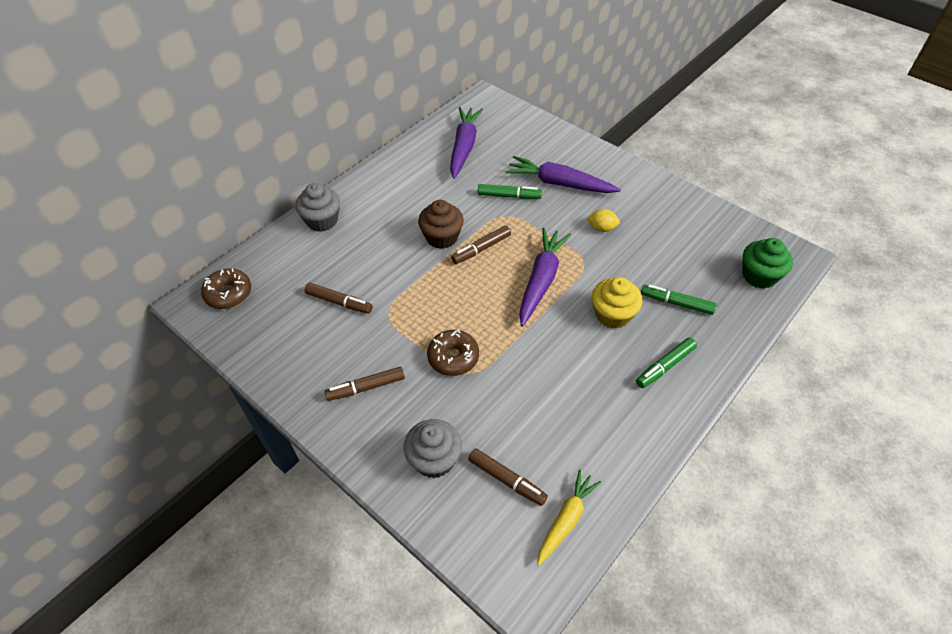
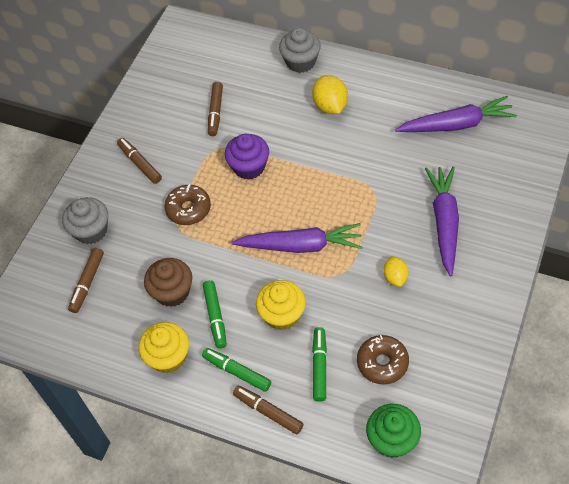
camera: 75 degrees right, 5 degrees up
(228, 294) = (196, 42): brown donut -> brown donut (382, 363)
(391, 215) = (330, 106): none -> yellow lemon
(427, 294) = (249, 167): none -> purple cupcake
(442, 237) = (320, 153): brown cupcake -> brown cupcake (172, 292)
(481, 249) = (320, 187): brown marker -> brown marker (268, 412)
(509, 196) = (403, 185): green marker -> green marker (215, 317)
(566, 519) = (65, 332): yellow carrot -> none
(631, 421) = (168, 357): none -> yellow cupcake

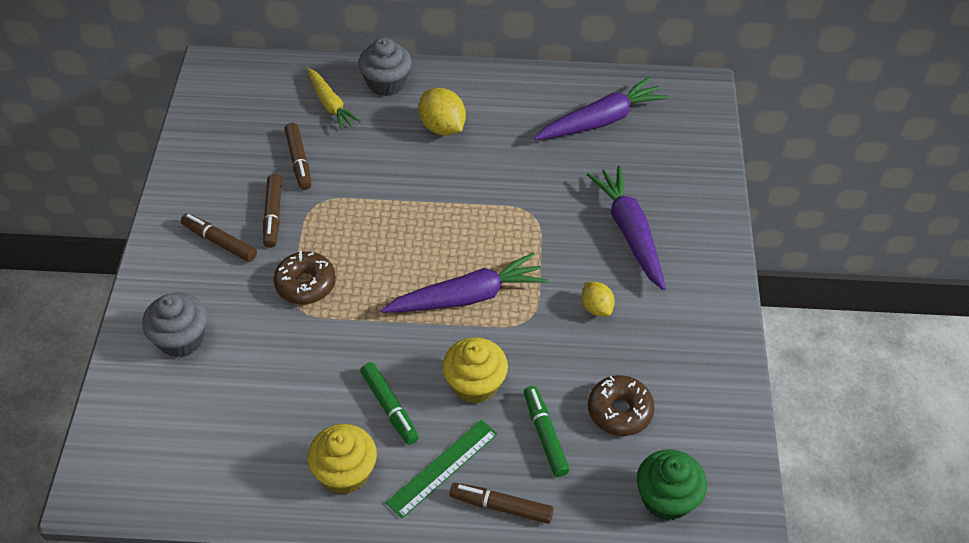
camera: 25 degrees left, 5 degrees down
(87, 283) = (199, 406): brown marker -> brown marker (273, 215)
(172, 292) = (321, 390): brown cupcake -> none
(237, 372) = (442, 468): green marker -> green ruler
(249, 167) = (366, 217): purple cupcake -> none
(253, 71) = (330, 104): none -> yellow carrot

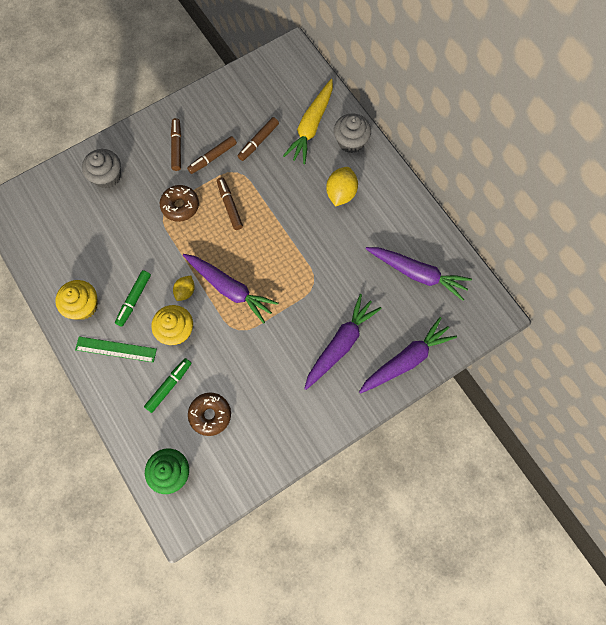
camera: 55 degrees right, 20 degrees up
(330, 104) = (311, 126): yellow carrot -> yellow carrot, size x1.53
(501, 506) = (112, 392): brown marker -> brown marker (230, 206)
(596, 308) = (271, 360): yellow lemon -> yellow lemon (185, 291)
(695, 187) = (406, 360): none -> purple carrot

